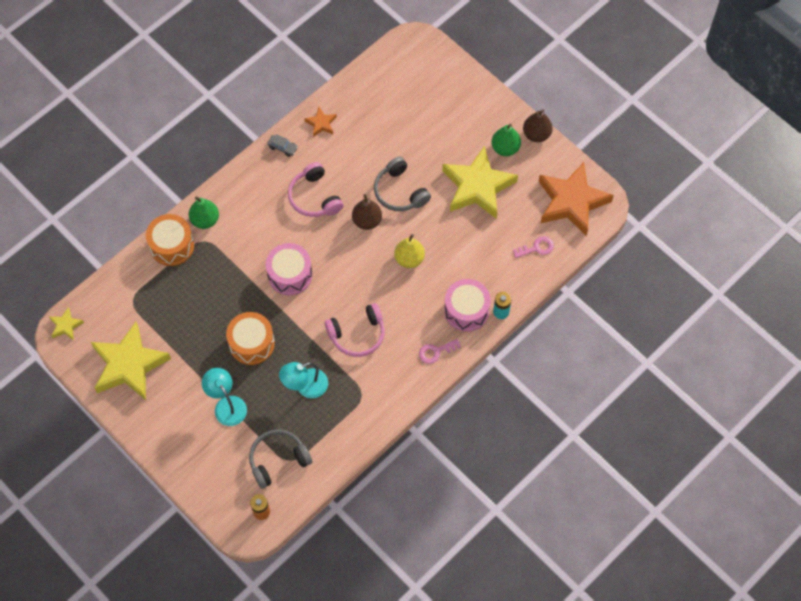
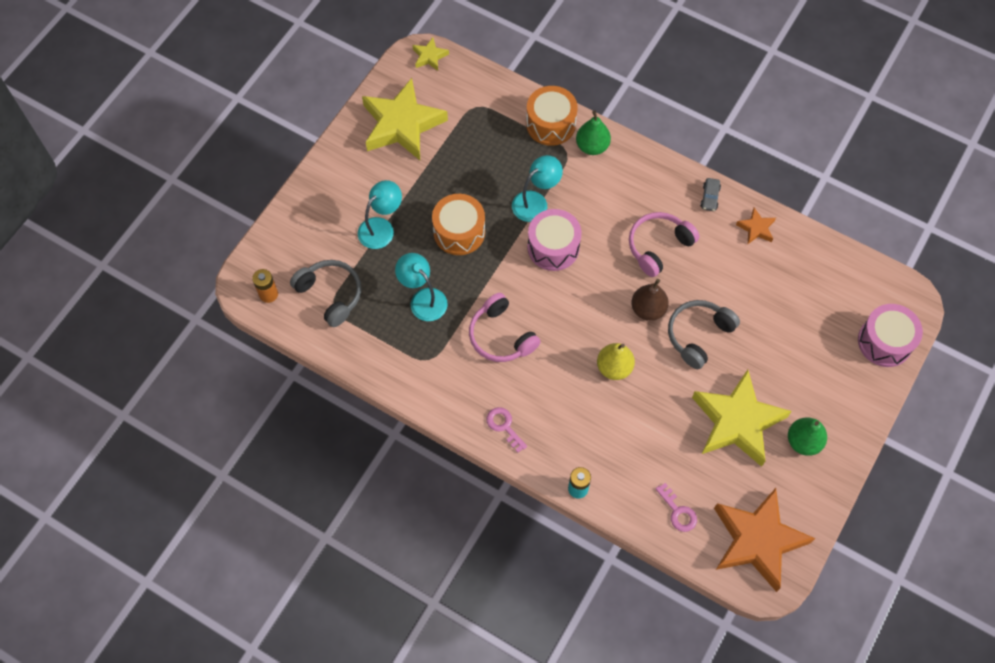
camera: 75 degrees right, 0 degrees up
(243, 277) = (535, 202): none -> turquoise lamp
(466, 310) = (567, 448): pink drum -> pink drum (884, 342)
(536, 134) = (838, 475): brown pear -> none

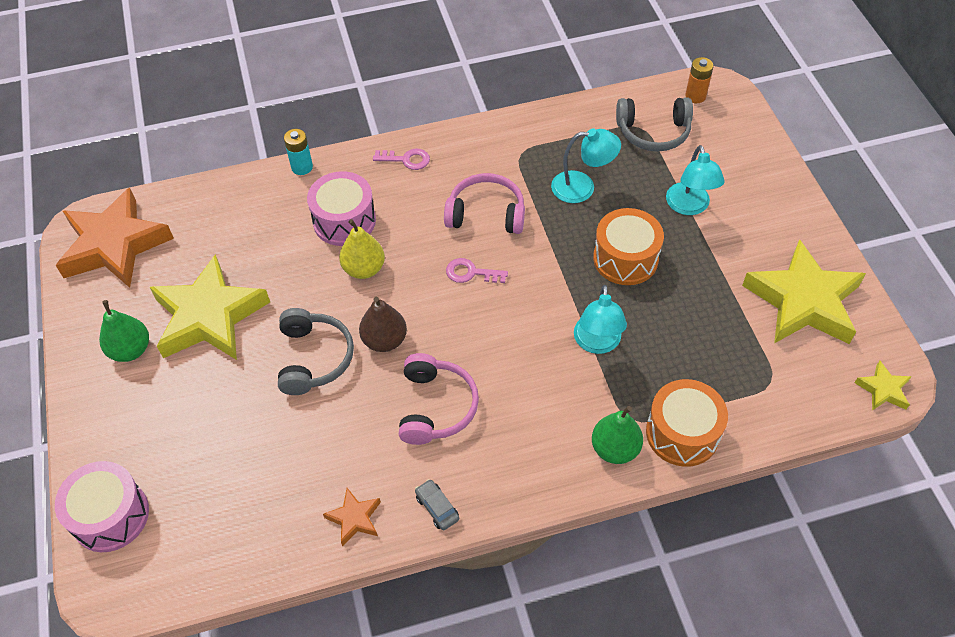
camera: 135 degrees right, 10 degrees down
(553, 247) = (531, 318): pink drum -> pink drum (344, 221)
(678, 512) = (203, 213): pink key -> pink key (471, 273)

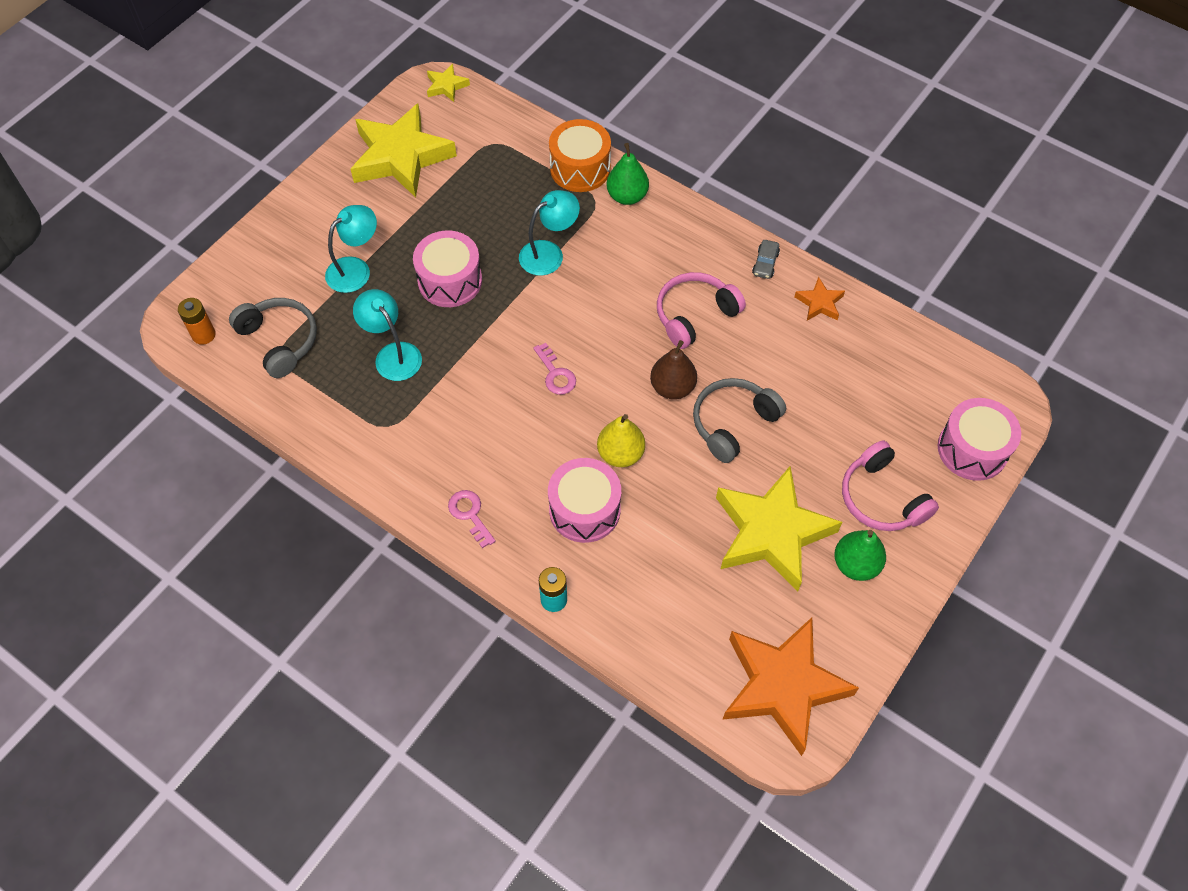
camera: 130 degrees left, 5 degrees up
(486, 214) = (483, 405): pink headphones -> pink headphones (881, 498)
(625, 258) = (450, 281): orange drum -> pink drum

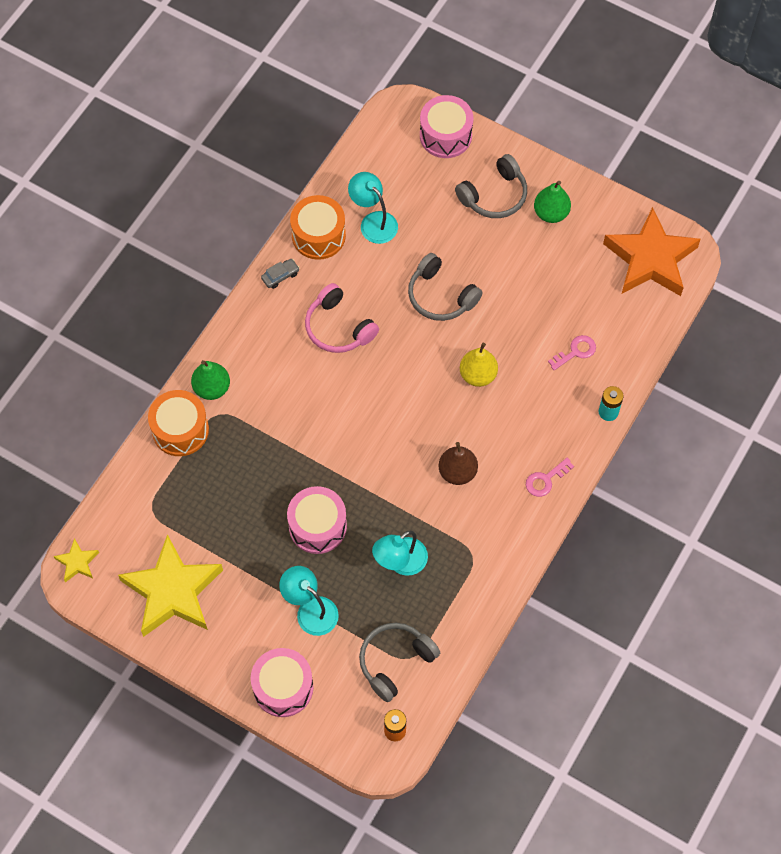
camera: 95 degrees left, 5 degrees up
(549, 253) = (281, 447): turquoise lamp -> turquoise lamp (373, 222)
(555, 374) = (407, 429): pink key -> pink key (576, 352)
(584, 510) = (530, 397): pink drum -> pink drum (283, 687)
(672, 387) = (412, 341): brown pear -> brown pear (457, 472)
(765, 263) = (280, 276): grey car -> grey car turned 45 degrees counterclockwise
(771, 532) = (533, 268): yellow star -> none
(819, 303) = (318, 235): orange star -> orange drum
(881, 498) = (494, 195): pink headphones -> grey headphones

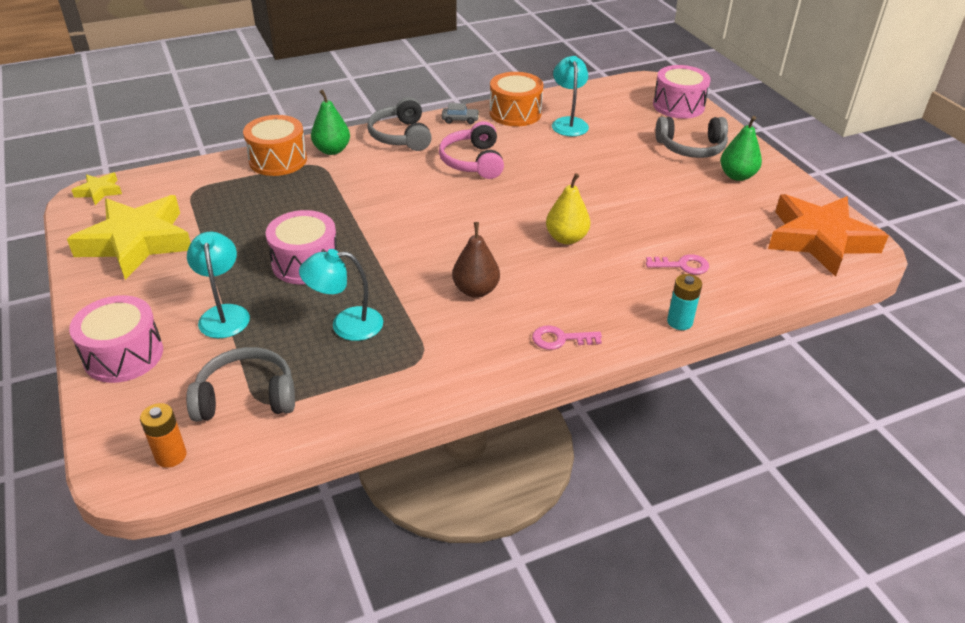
camera: 35 degrees right, 25 degrees down
(440, 296) = (582, 180): grey headphones -> grey headphones (401, 136)

